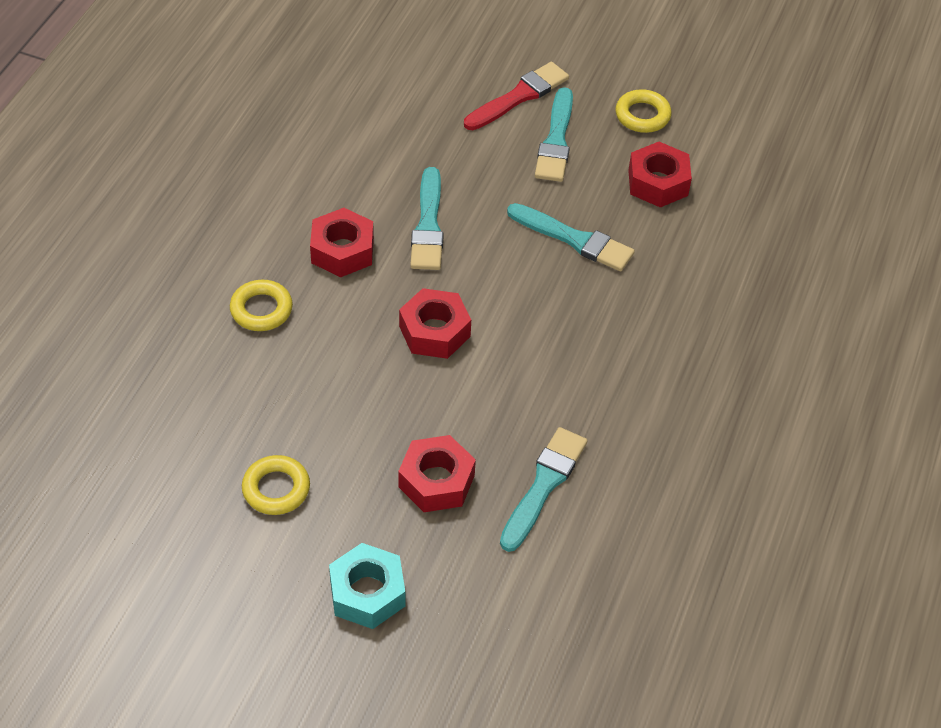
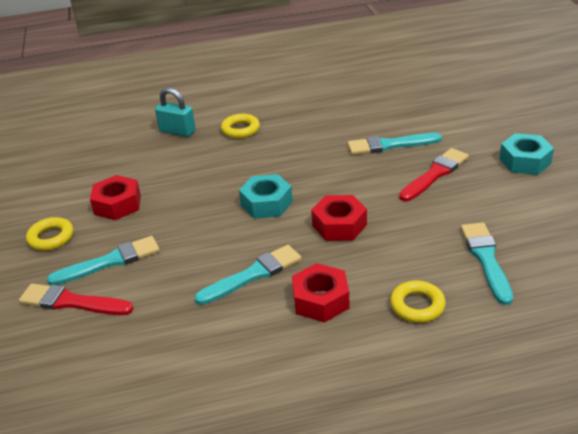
camera: 120 degrees left, 15 degrees down
(276, 489) = (522, 220): yellow ring -> yellow ring (240, 129)
(436, 481) = (435, 174): red nut -> red brush
(536, 297) = (266, 203): none -> turquoise nut
(574, 239) = (202, 212): turquoise brush -> turquoise brush (486, 259)
(788, 301) = (177, 131): none -> turquoise padlock

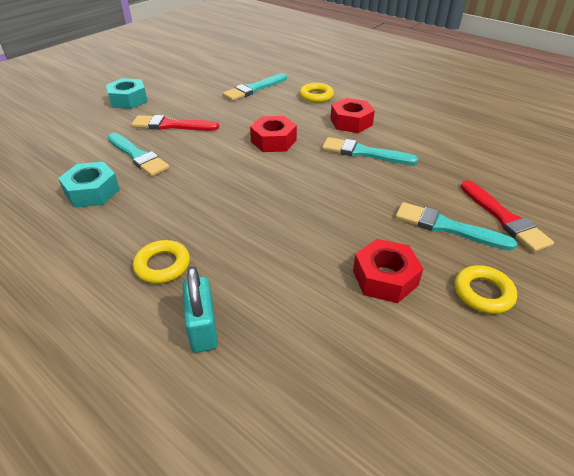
camera: 130 degrees left, 5 degrees up
(266, 203) = (282, 183): turquoise nut -> turquoise nut (92, 192)

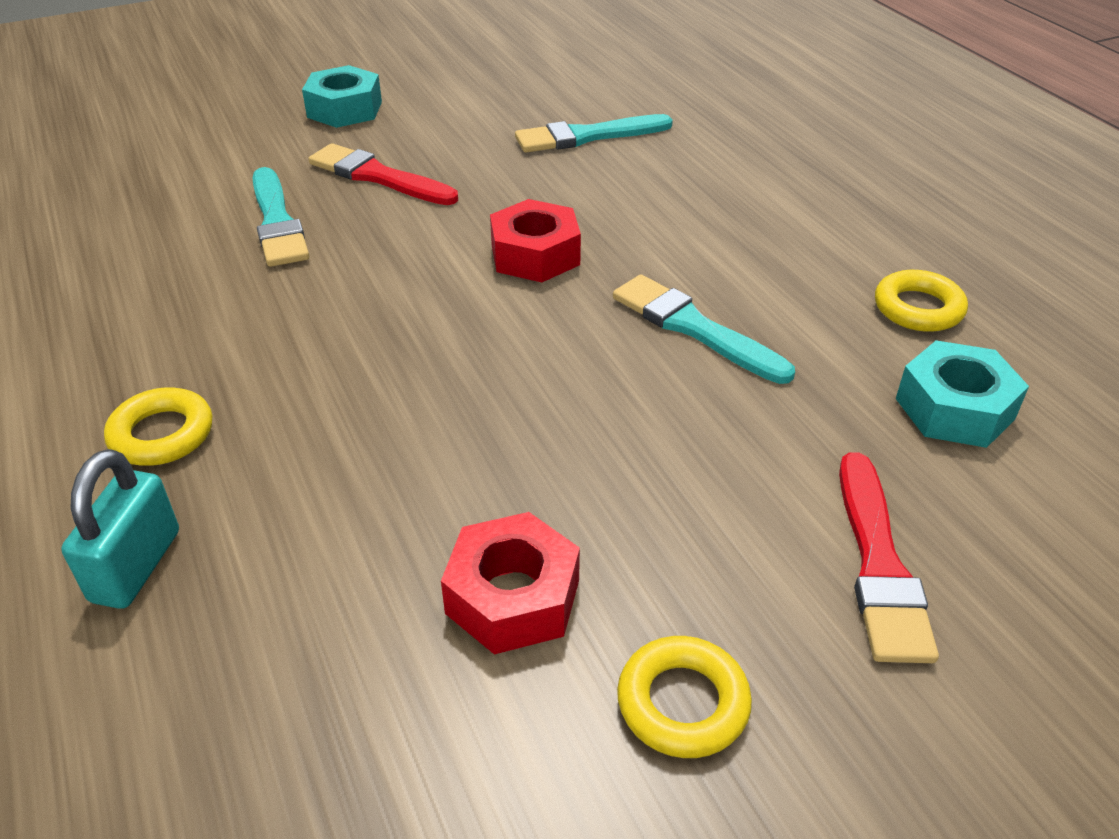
camera: 25 degrees right, 0 degrees up
(92, 192) = (159, 268): turquoise nut -> turquoise nut (954, 408)
(316, 96) = (700, 180): yellow ring -> yellow ring (918, 308)
(351, 122) = (724, 254): red nut -> none
(447, 227) = (730, 539): turquoise brush -> none

